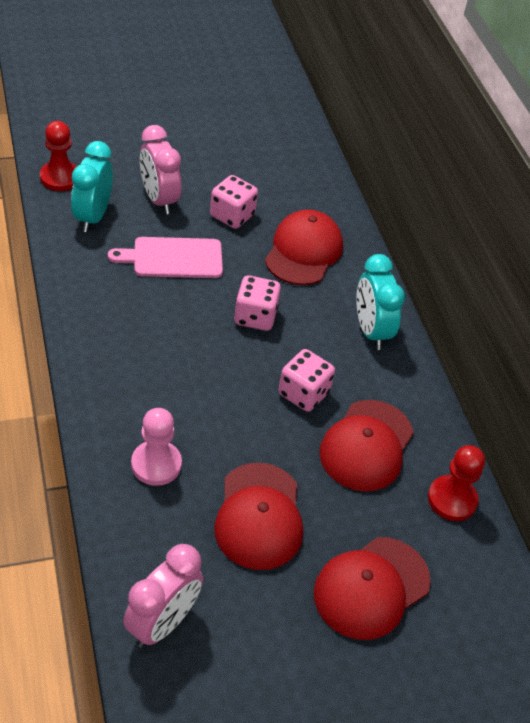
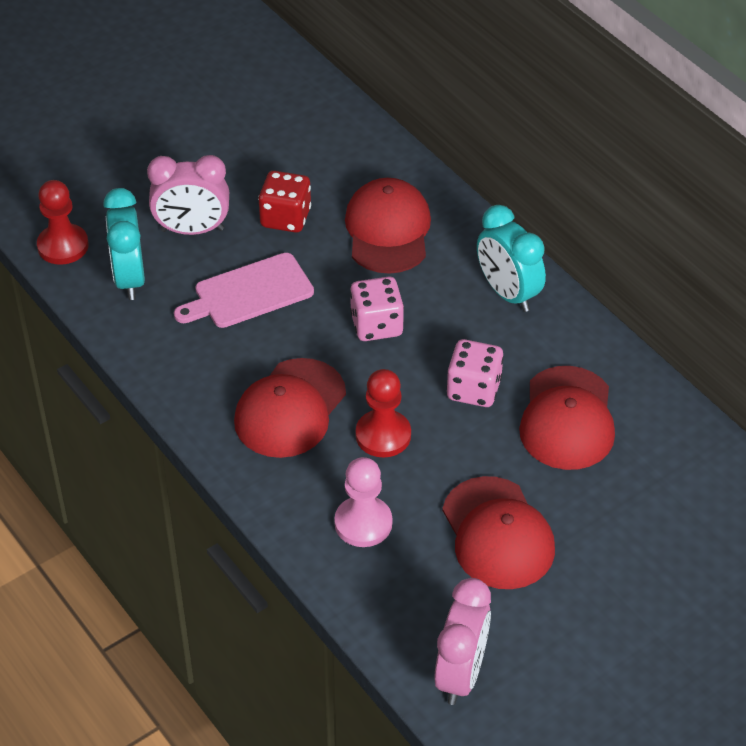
camera: 15 degrees left, 0 degrees up
(159, 200) = (192, 230): pink clock -> pink clock turned 45 degrees counterclockwise
(232, 216) = (285, 218): pink dice -> red dice
(371, 588) = (645, 559): red cap -> red cap (290, 409)
(452, 499) = (680, 440): red pawn -> red pawn (383, 435)

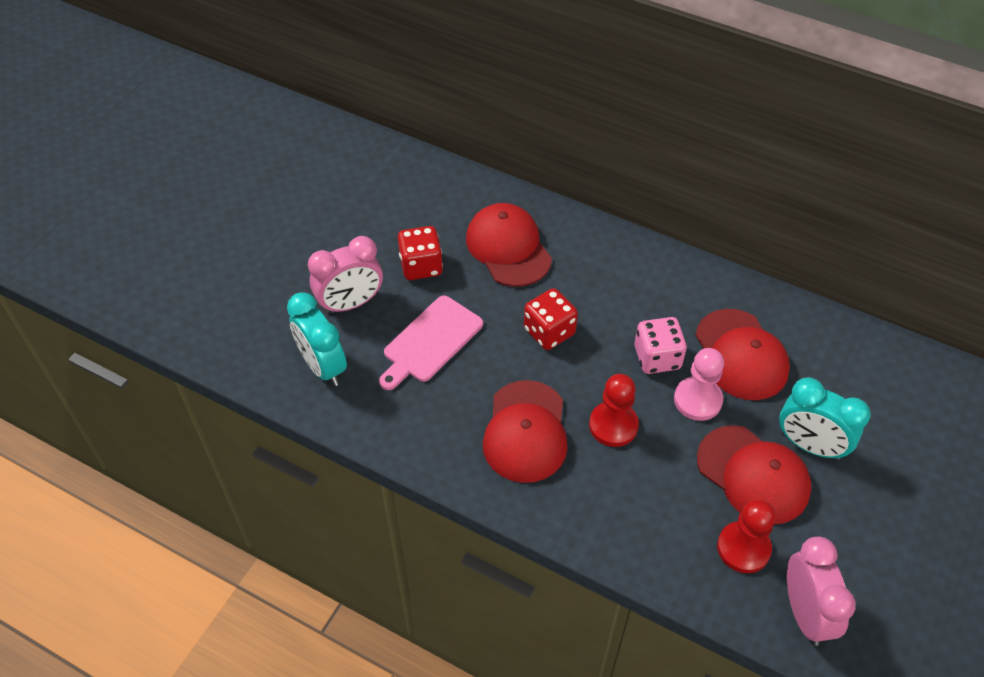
camera: 25 degrees left, 5 degrees up
(63, 246) = (247, 358): red pawn -> red pawn (743, 548)
(363, 523) = (646, 510): pink pawn -> pink pawn (697, 400)
(376, 325) = (549, 331): pink dice -> red dice
(508, 293) = (631, 267): turquoise clock -> turquoise clock (810, 445)

